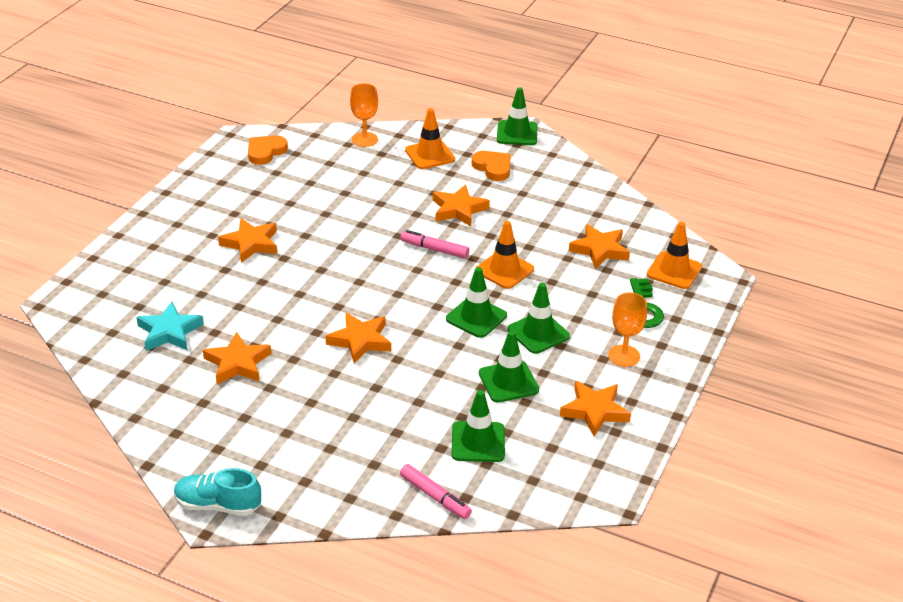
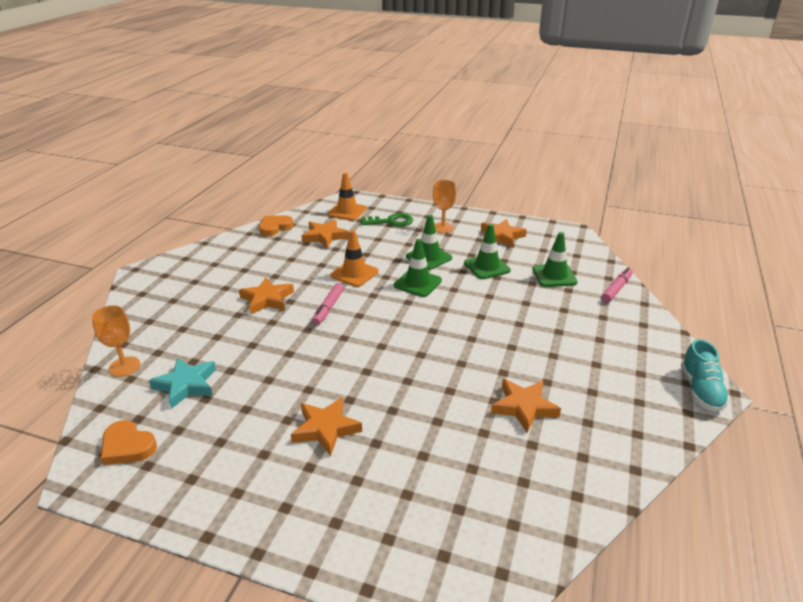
camera: 95 degrees left, 5 degrees down
(169, 332) = (495, 469): turquoise star -> turquoise star (186, 385)
(360, 340) = (465, 337): orange star -> none
(430, 155) = (169, 321): orange traffic cone -> none
(493, 168) = (201, 285): orange heart -> orange heart (275, 227)
(517, 133) = (145, 276): green traffic cone -> none

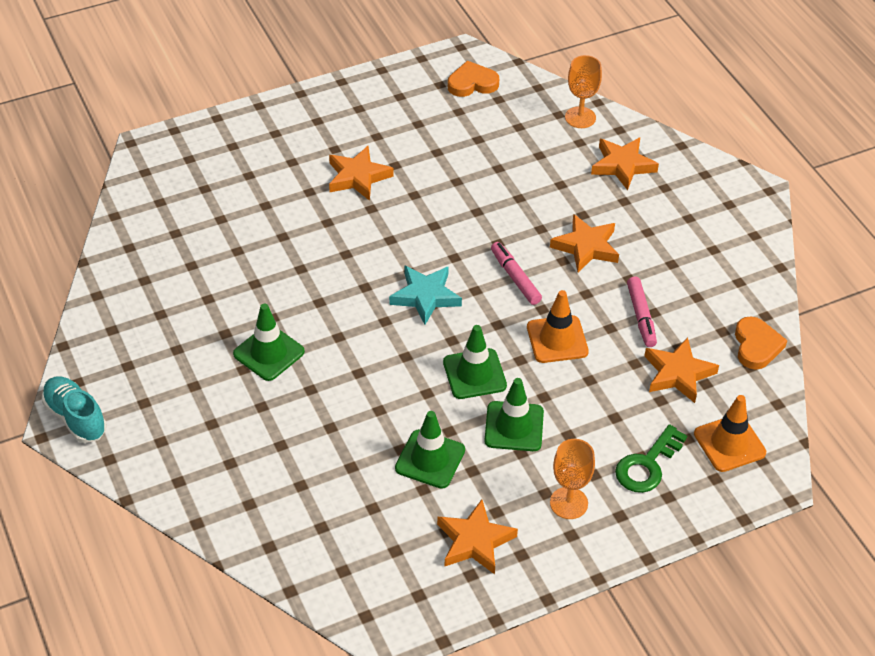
camera: 135 degrees right, 15 degrees up
(186, 385) = (509, 137): turquoise star -> turquoise star (425, 296)
(524, 407) = (224, 293): orange star -> orange star (622, 165)
(554, 276) = (337, 501): green traffic cone -> green traffic cone (269, 353)
(616, 289) = (245, 528): pink marker -> pink marker (641, 316)

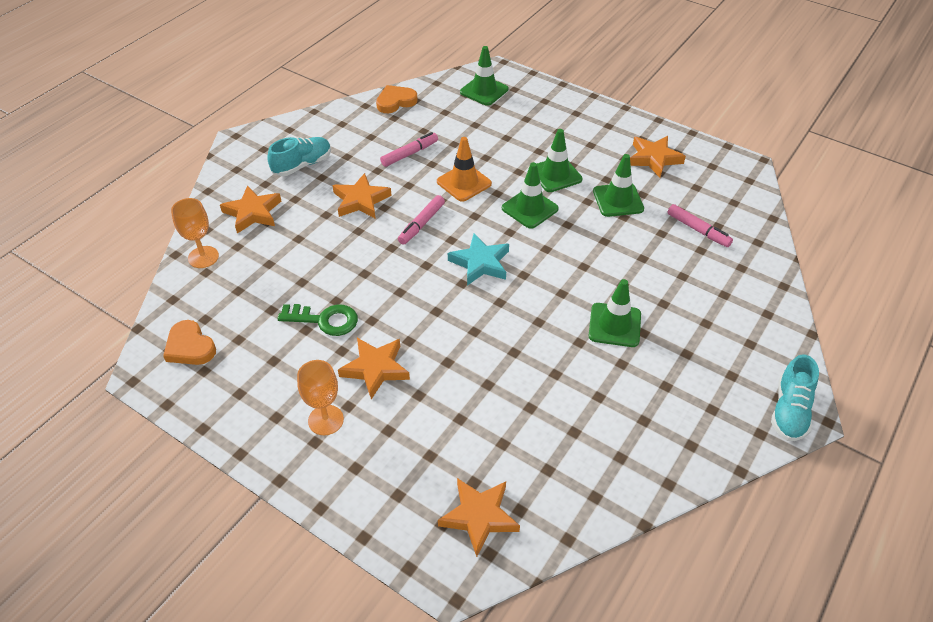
camera: 120 degrees left, 0 degrees up
(329, 503) = (698, 230): none -> pink marker
(569, 503) = (588, 133): orange goblet -> orange goblet (326, 420)
(647, 465) = (530, 114): green key -> green key (325, 320)
(678, 224) = (302, 165): none -> turquoise shoe
(678, 374) = (447, 124): orange star -> orange star (479, 517)
(729, 443) = (484, 91): orange traffic cone -> green traffic cone

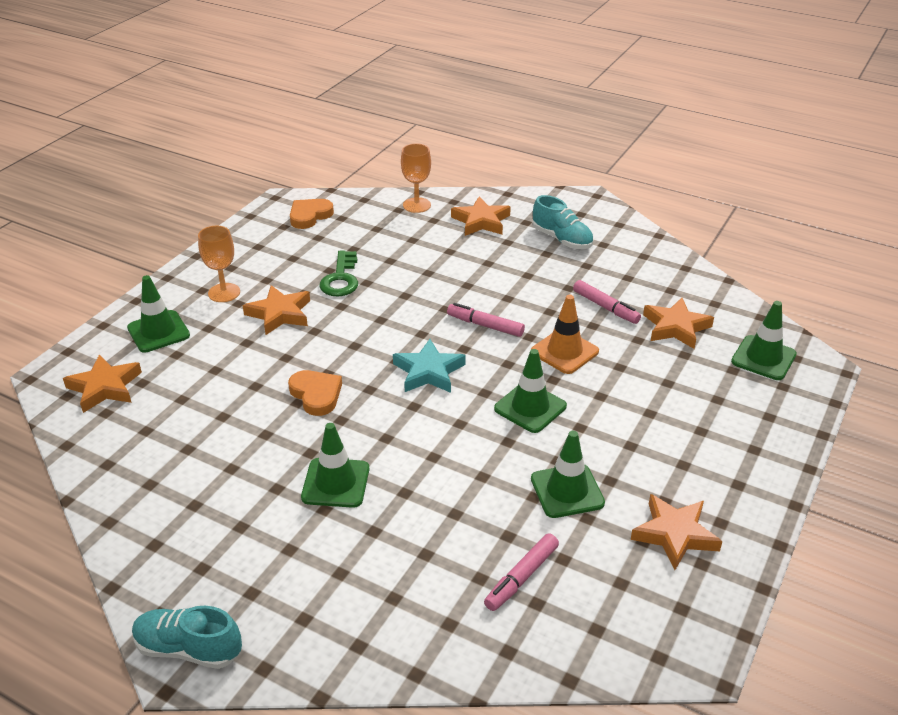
camera: 85 degrees right, 10 degrees down
(361, 200) = (514, 281): orange star -> orange star (676, 327)
(395, 102) = (703, 288): orange heart -> orange heart (316, 395)
(555, 175) = (604, 429): green traffic cone -> green traffic cone (158, 332)

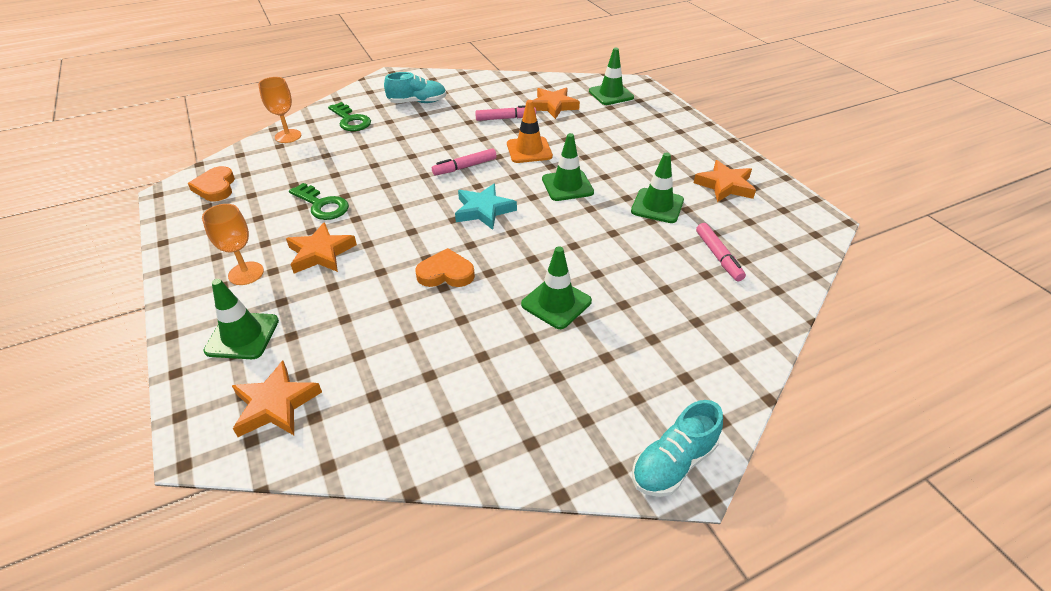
camera: 55 degrees left, 5 degrees up
(481, 221) = (351, 120): orange star -> green key

